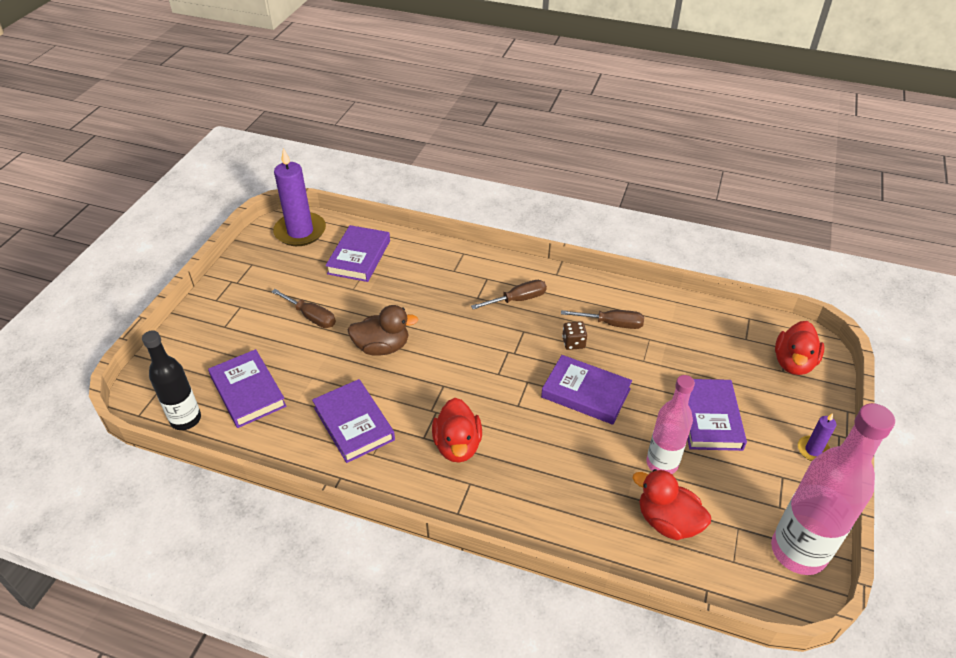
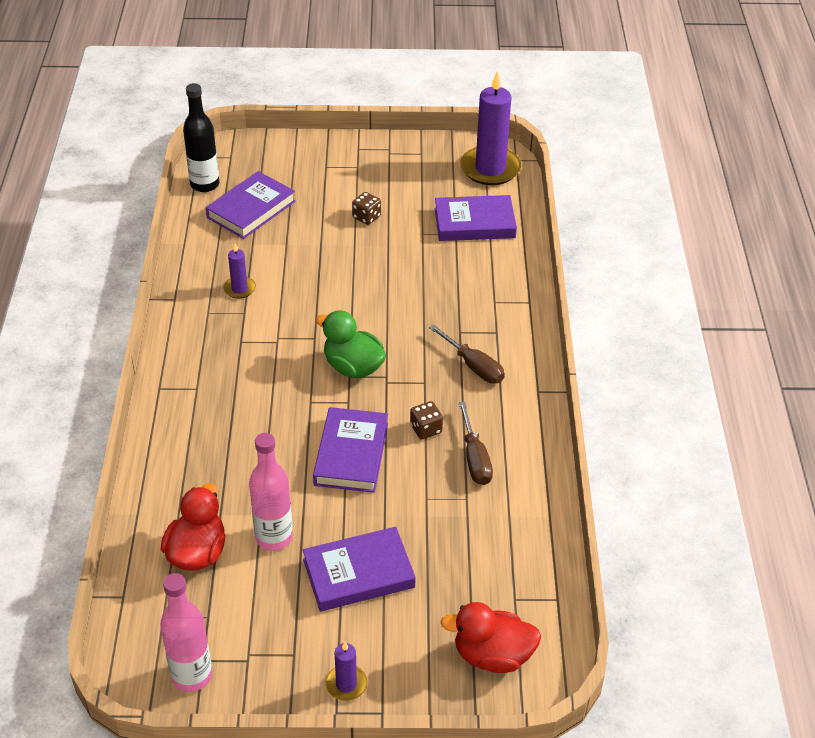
camera: 70 degrees right, 0 degrees up
(311, 316) = (366, 217): brown screwdriver -> brown dice
(354, 424) = (239, 289): purple book -> purple candle
(382, 347) = (347, 279): brown duck -> none
(457, 445) = (239, 368): red duck -> none
(489, 369) = (353, 367): none -> green duck
(798, 551) = (192, 675): pink bottle -> pink bottle, size x0.63

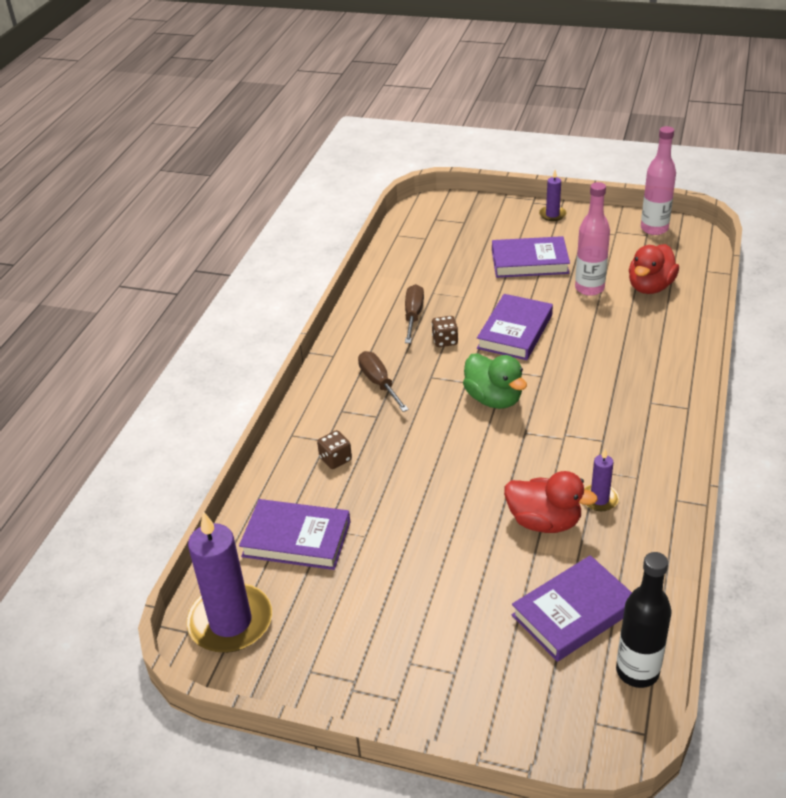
camera: 160 degrees left, 5 degrees down
(366, 217) = (424, 572): brown dice -> brown dice (335, 459)
(492, 655) = (453, 216): red duck -> red duck (544, 522)

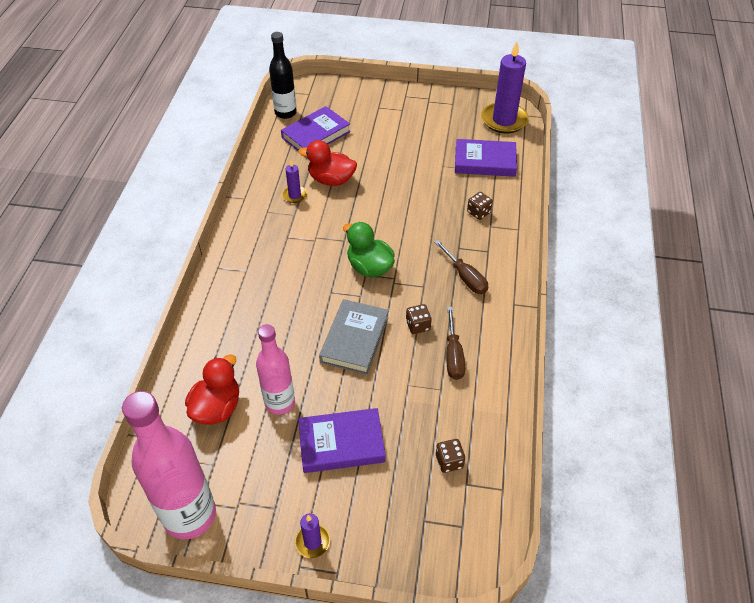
camera: 170 degrees right, 10 degrees up
(436, 250) = (449, 461): none -> brown dice
(515, 331) = (354, 339): purple book -> grey book
(654, 229) = (189, 515): pink bottle -> pink bottle, size x1.59

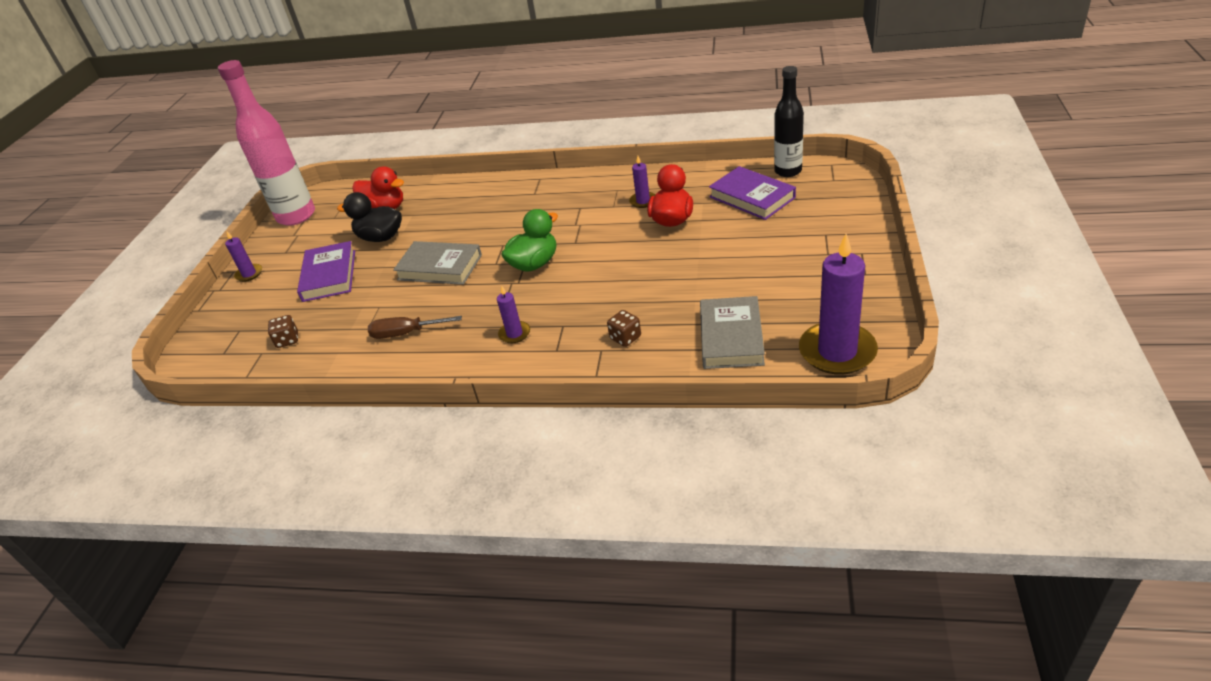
camera: 95 degrees right, 10 degrees down
(279, 402) = (380, 237): pink bottle -> black duck
(418, 325) = (449, 305): brown dice -> none
(465, 277) = (514, 334): brown screwdriver -> purple candle
(485, 161) = (731, 337): purple book -> grey book

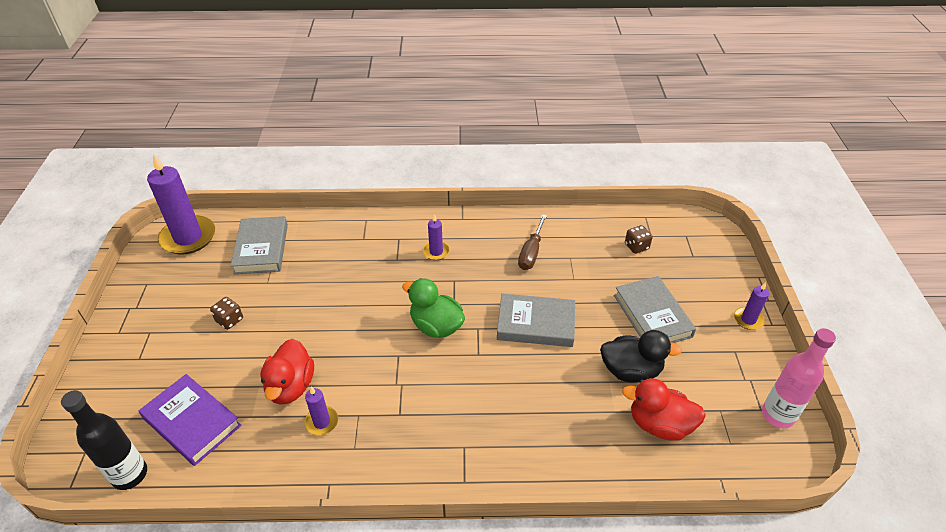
camera: 165 degrees right, 5 degrees up
(296, 216) = (777, 415): pink bottle -> pink bottle, size x0.63
(329, 275) = (652, 316): purple book -> grey book
(406, 333) = (531, 252): brown screwdriver -> brown screwdriver turned 120 degrees clockwise
(534, 264) = (436, 326): green duck -> green duck turned 90 degrees clockwise
(625, 338) = (344, 248): brown dice -> brown dice (229, 320)

